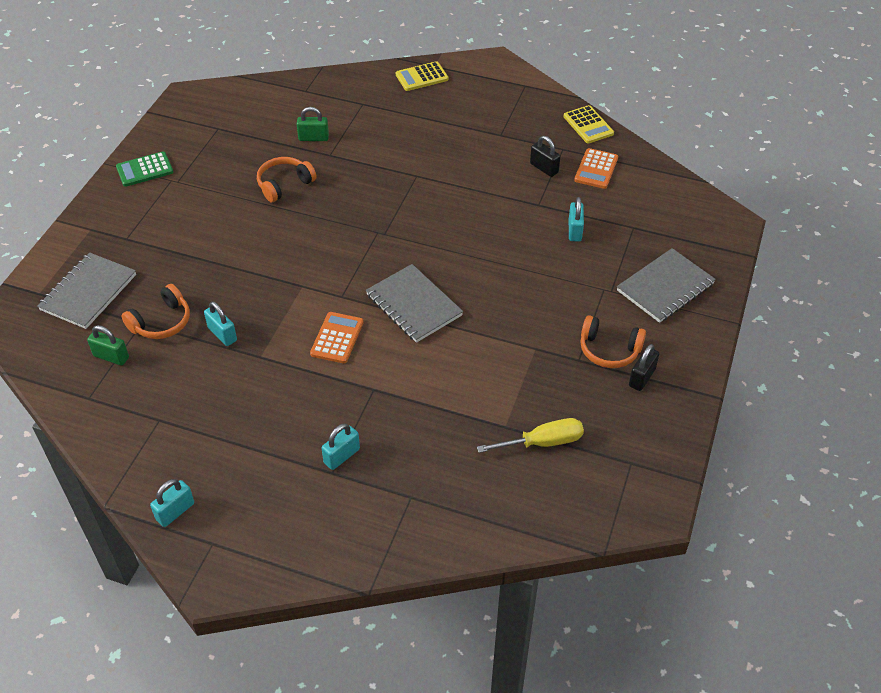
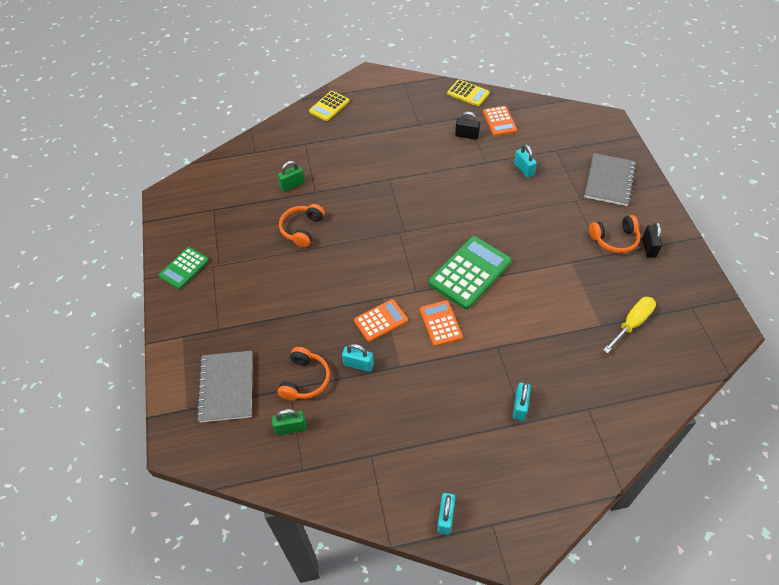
camera: 30 degrees left, 5 degrees up
(281, 305) = (381, 320): none -> orange calculator
(414, 305) = (470, 272): grey notebook -> green calculator

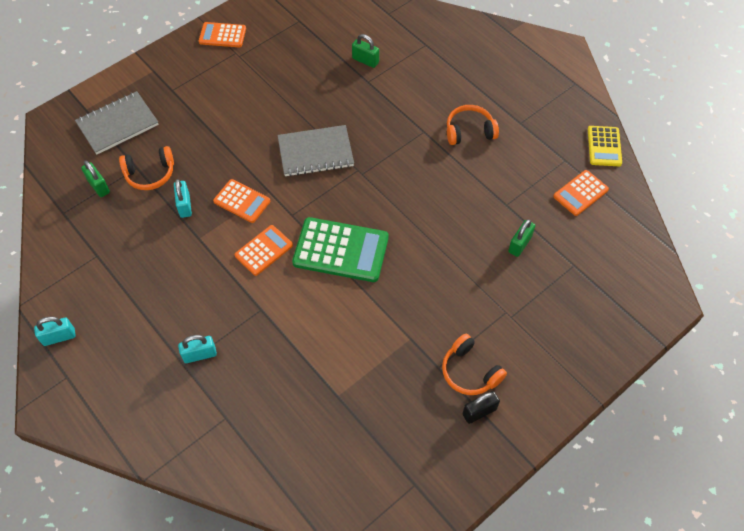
camera: 60 degrees right, 5 degrees up
(184, 268) = (222, 35): green calculator -> orange calculator
(302, 229) = (315, 94): orange headphones -> orange headphones (469, 131)
(329, 106) = (491, 39): yellow calculator -> none
(467, 135) = (535, 172): black padlock -> none
(523, 169) = (519, 244): turquoise padlock -> green padlock
(609, 181) = (560, 337): grey notebook -> grey notebook (315, 152)
(632, 323) = (356, 426): yellow screwdriver -> none

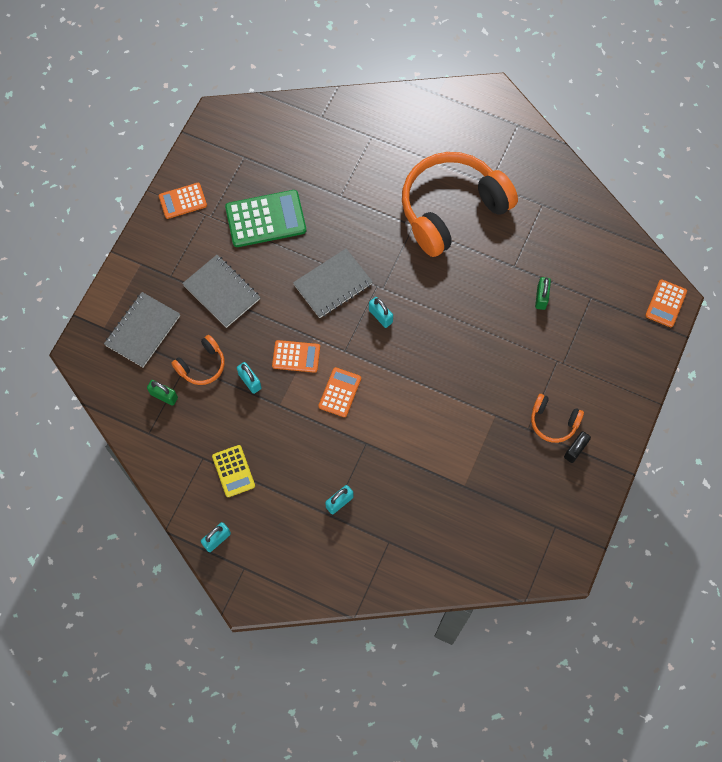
camera: 25 degrees left, 10 degrees up
(209, 120) = (222, 292): none -> grey notebook
(341, 250) = (402, 365): green calculator -> green calculator (265, 219)
(345, 198) = (380, 316): none -> turquoise padlock
(365, 60) = (327, 175): green padlock -> none
(469, 131) = (451, 209): orange headphones -> orange headphones, size x2.28
(580, 193) = (568, 230): orange calculator -> orange calculator (665, 303)
(604, 146) = (568, 178): yellow calculator -> yellow calculator (233, 471)

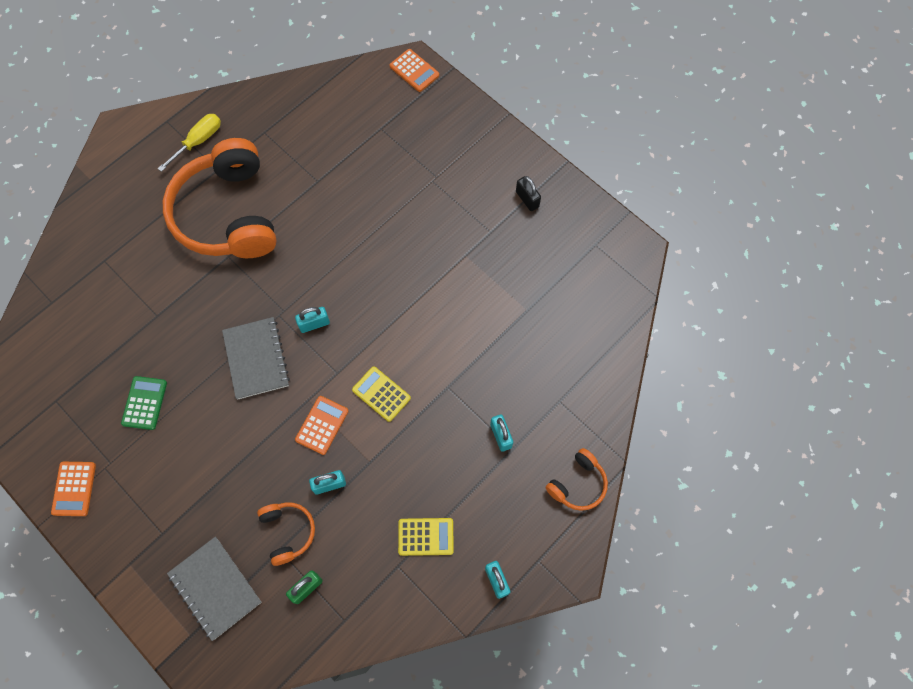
camera: 70 degrees left, 0 degrees up
(222, 292) = (210, 481): grey notebook -> none
(265, 219) = (144, 403): green calculator -> green calculator, size x0.58
(339, 392) = (381, 394): orange calculator -> yellow calculator
(509, 157) = (198, 141): none -> yellow screwdriver
(541, 297) = (361, 170): green padlock -> none
(553, 422) = (492, 207): orange headphones -> orange headphones (577, 484)

